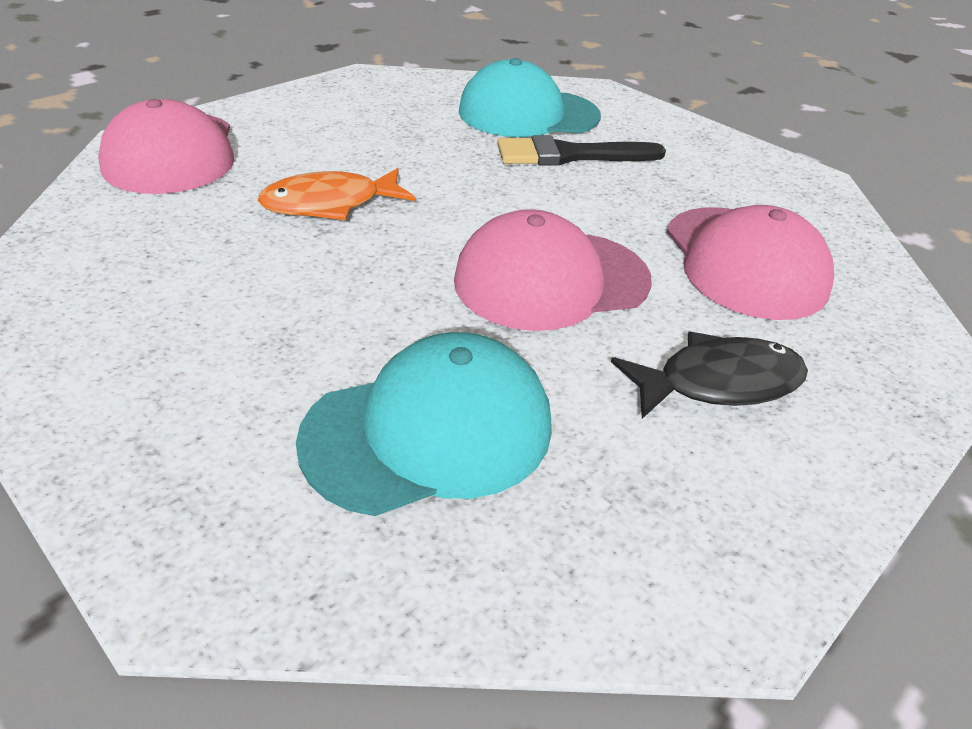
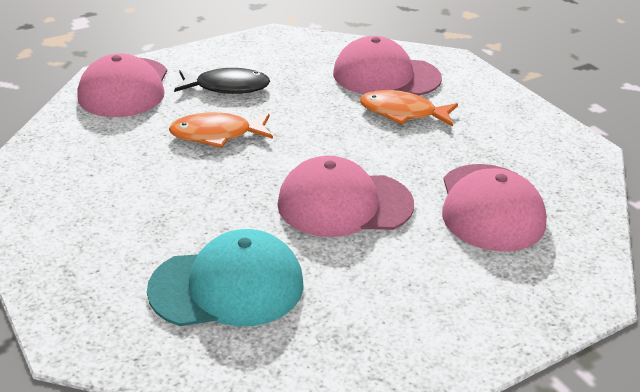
camera: 15 degrees right, 5 degrees down
(528, 114) = (386, 76): turquoise cap -> pink cap
(570, 155) = (402, 113): black brush -> orange fish
(718, 382) = (424, 284): black fish -> black fish (227, 87)

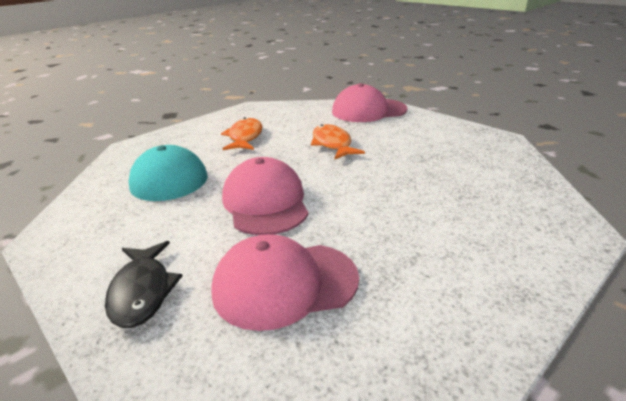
camera: 80 degrees right, 5 degrees down
(227, 87) = (399, 136): black fish -> black fish (142, 291)
(386, 76) = (490, 196): pink cap -> none
(402, 113) = (427, 213): orange fish -> orange fish (245, 137)

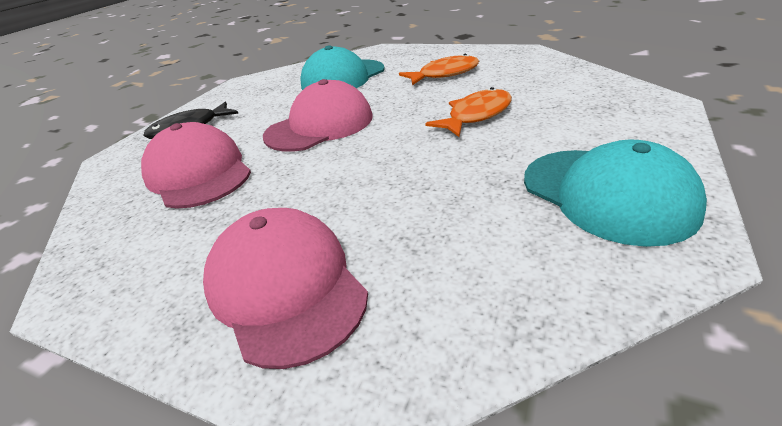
camera: 70 degrees right, 5 degrees up
(368, 110) = (620, 104): pink cap -> pink cap (286, 287)
(454, 139) = (606, 194): none -> turquoise cap

